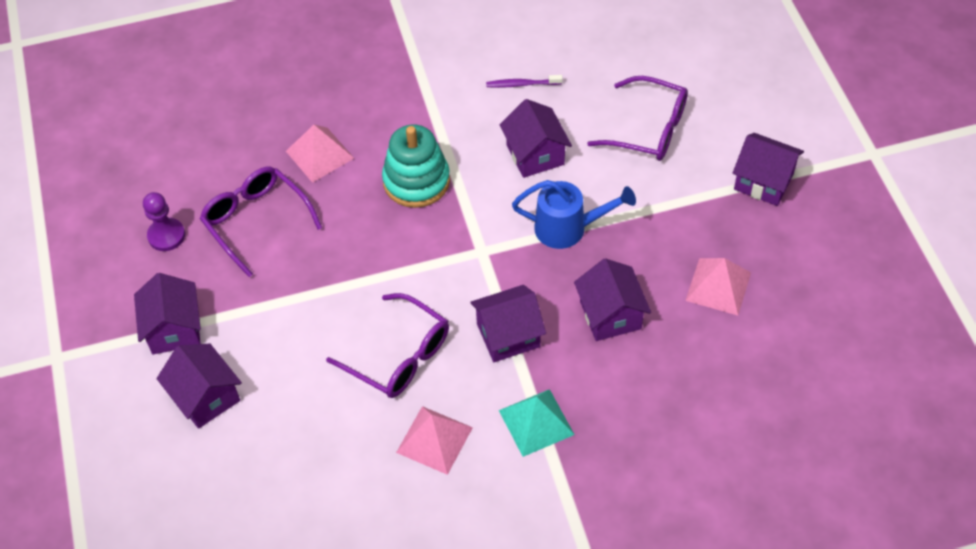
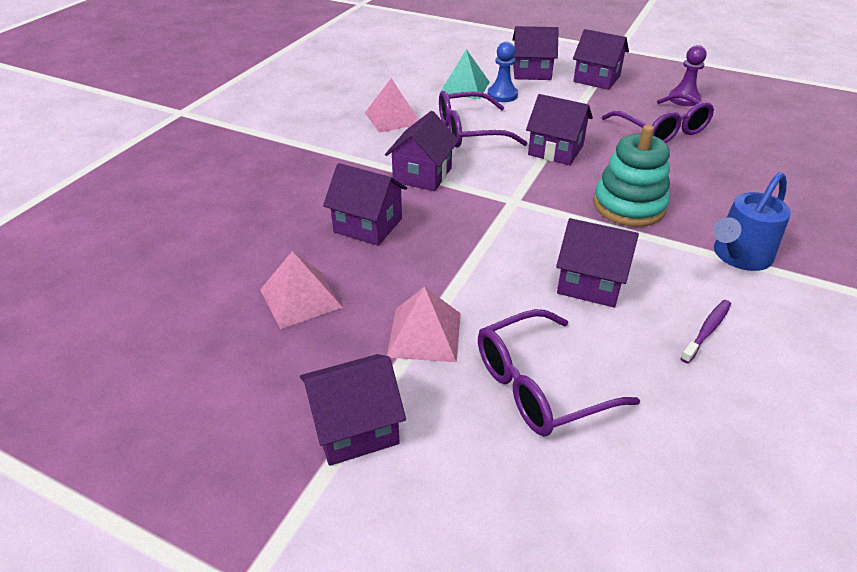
camera: 130 degrees right, 15 degrees down
(256, 222) = (661, 129): purple glasses -> purple glasses turned 60 degrees clockwise
(292, 384) = (502, 95): none -> blue pawn
(320, 154) = (711, 177): pink pyramid -> pink pyramid (424, 334)
(372, 272) = (555, 150): none -> purple house
(536, 422) = (343, 153): turquoise pyramid -> turquoise pyramid (464, 87)
(568, 228) = (478, 253): blue watering can -> blue watering can (738, 257)

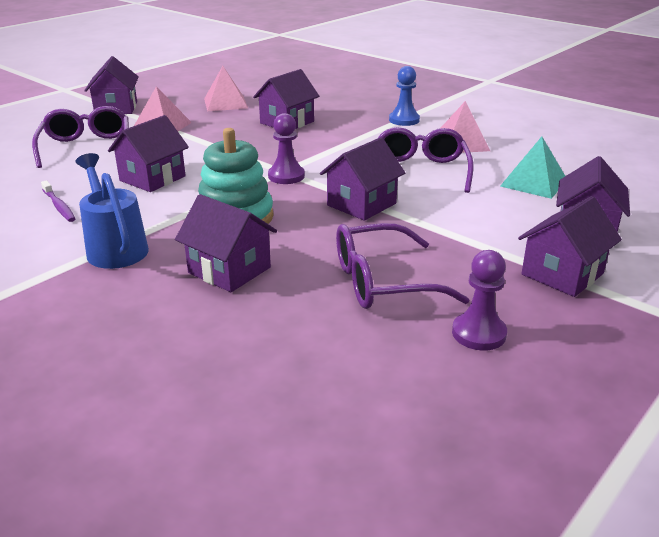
camera: 105 degrees right, 10 degrees down
(422, 175) = (347, 144): purple house -> purple house (229, 270)
(502, 95) = (509, 199): blue pawn -> blue pawn (404, 120)
(525, 196) = (286, 176): none -> purple pawn

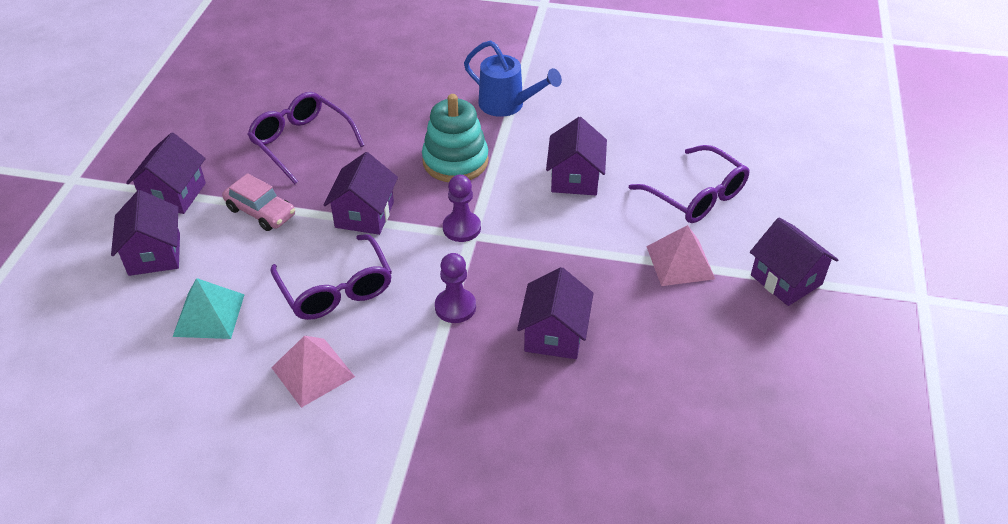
camera: 150 degrees right, 15 degrees up
(59, 206) = (601, 122): purple toothbrush -> none
(225, 103) = (680, 353): pink pyramid -> none
(229, 270) = (412, 116): purple house -> none
(384, 281) = (302, 143): purple glasses -> purple glasses turned 90 degrees counterclockwise
(404, 120) = (412, 408): blue pawn -> none
(464, 233) = (261, 212): none -> pink car
(479, 333) = (225, 127): purple pawn -> purple pawn (455, 307)

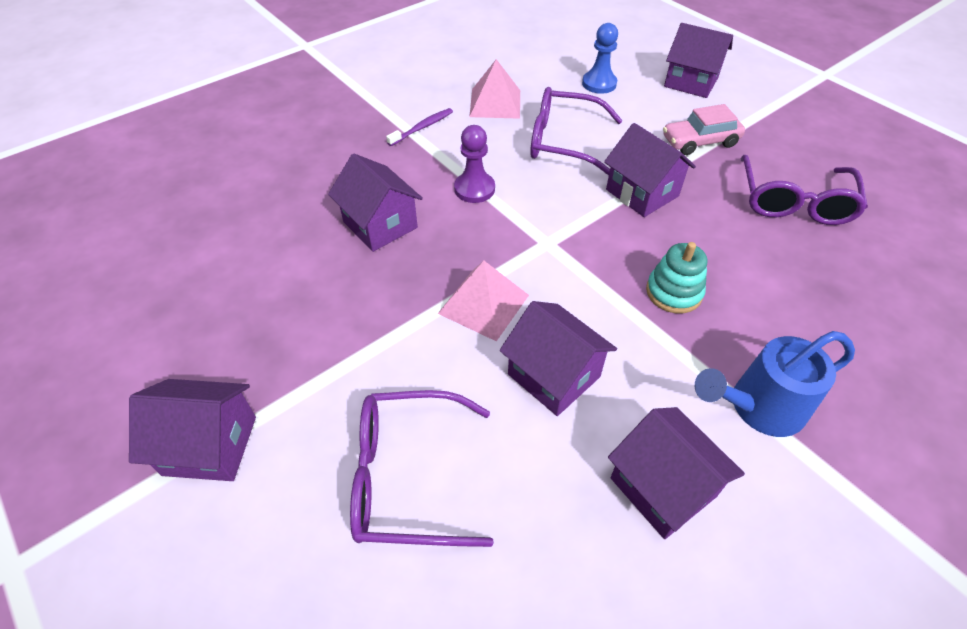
camera: 130 degrees right, 5 degrees up
(174, 194) = (764, 110): purple house -> purple house (662, 487)
(209, 315) = (599, 84): turquoise pyramid -> blue pawn
(302, 143) = (794, 201): purple glasses -> purple glasses turned 105 degrees clockwise
(405, 400) = (422, 127): none -> purple toothbrush
(455, 161) = (674, 292): turquoise stacking toy -> turquoise stacking toy, size x0.64
(461, 228) = (563, 241): purple pawn -> none
(680, 262) = (342, 370): pink pyramid -> pink pyramid (483, 304)

